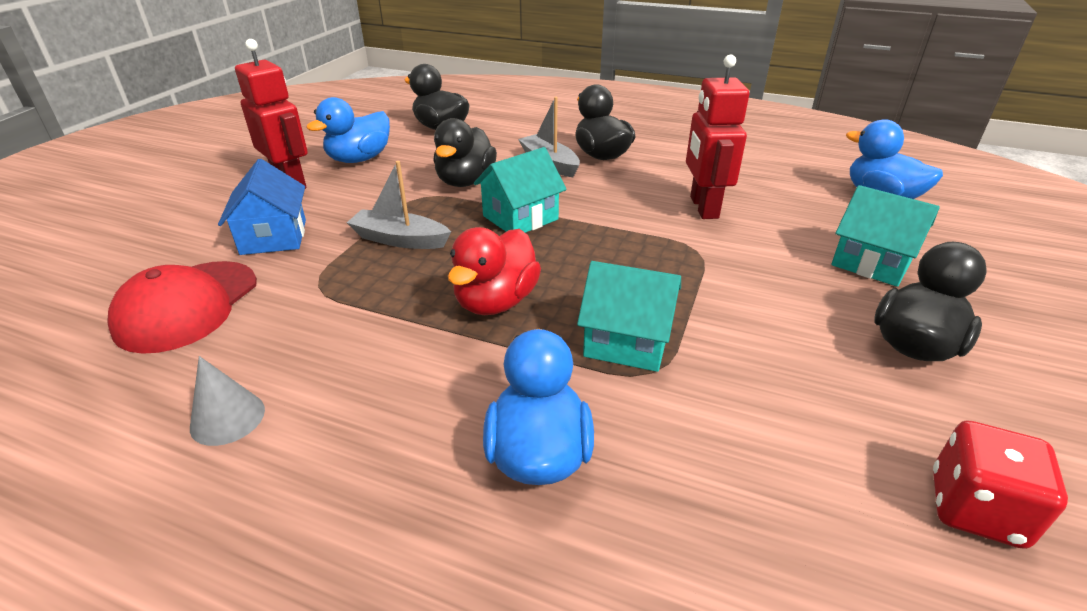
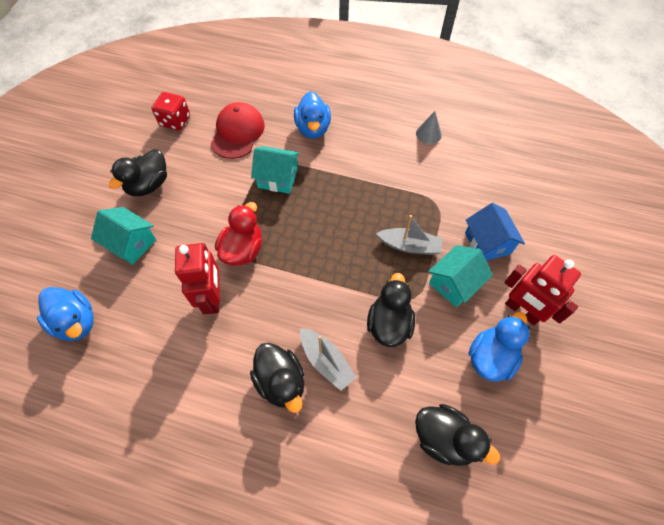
camera: 175 degrees right, 25 degrees up
(187, 306) = (491, 185): red cap -> red cap (237, 133)
(496, 301) = (341, 198): red duck -> red duck (243, 250)
(520, 218) = (339, 275): turquoise house -> turquoise house (454, 283)

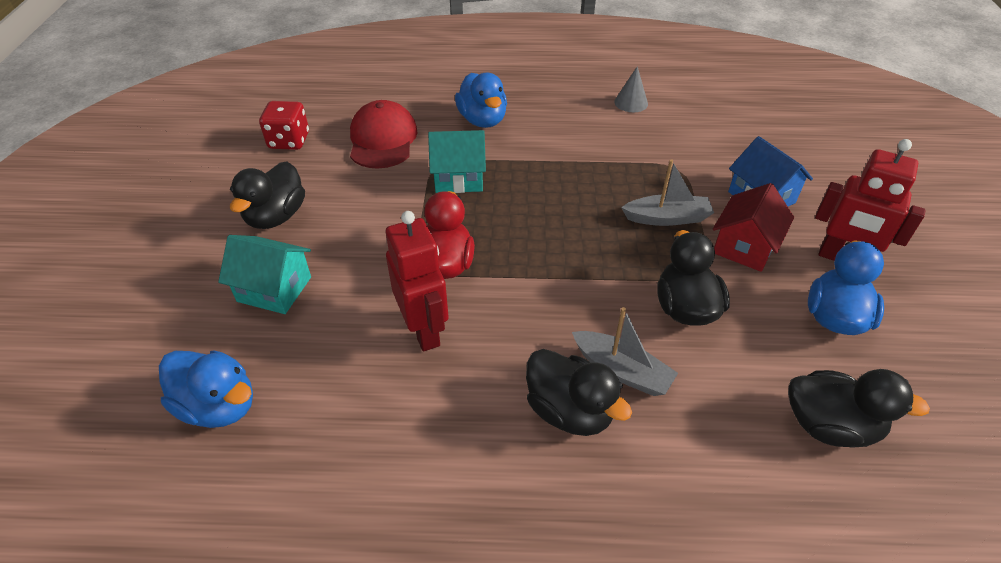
camera: 15 degrees left, 15 degrees down
(454, 283) = (744, 247): turquoise house -> red house

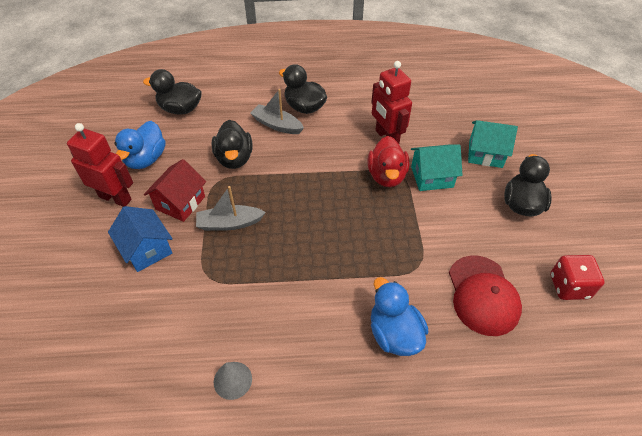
camera: 175 degrees right, 5 degrees up
(219, 406) = (473, 99): blue duck -> none
(459, 178) = (397, 252): turquoise house -> turquoise house (432, 177)

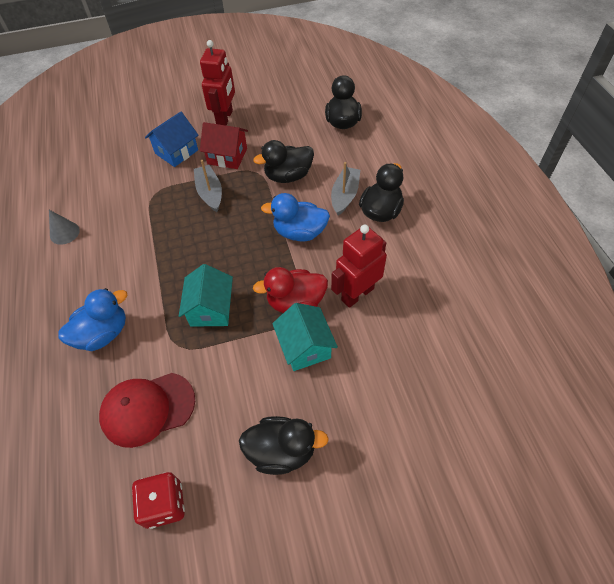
camera: 80 degrees right, 5 degrees up
(146, 159) = (272, 121): blue duck -> blue duck (299, 232)
(485, 154) = (361, 405): turquoise house -> turquoise house (211, 309)

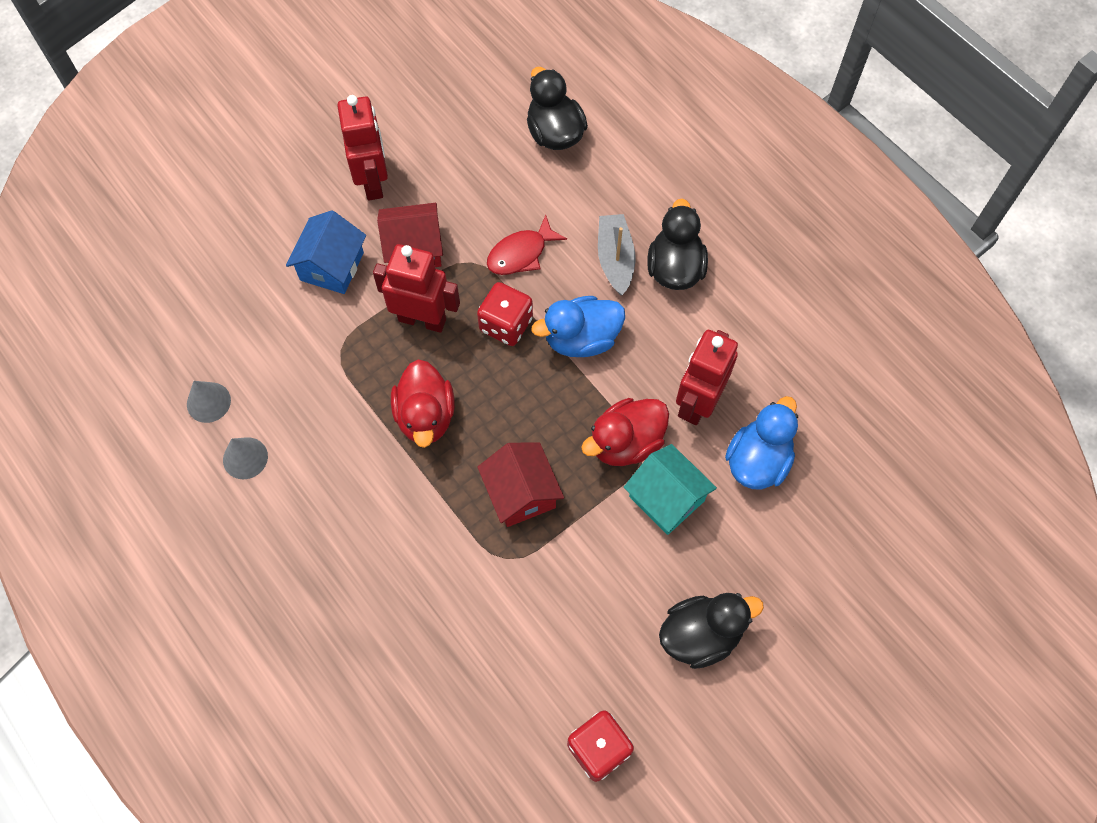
camera: 25 degrees left, 10 degrees up
(65, 198) = (208, 402): none -> grey cone
(103, 333) = (397, 581): blue duck -> blue duck (757, 461)
(147, 409) = (514, 651): red cap -> none
(179, 244) = (425, 416): none -> red duck
(210, 193) = (422, 319): grey boat -> red robot
(211, 309) = (521, 493): turquoise house -> red house
(257, 210) = (506, 324): none -> red dice
(288, 176) = (521, 253): black duck -> red fish

